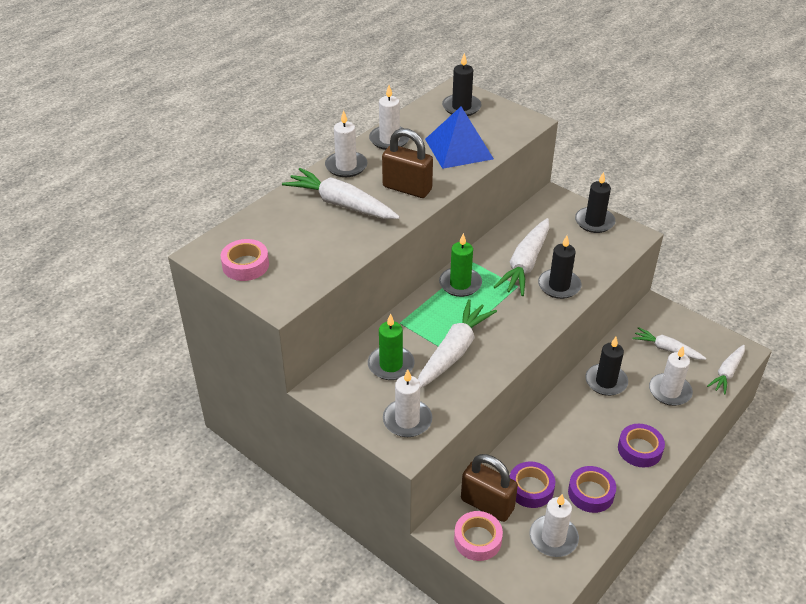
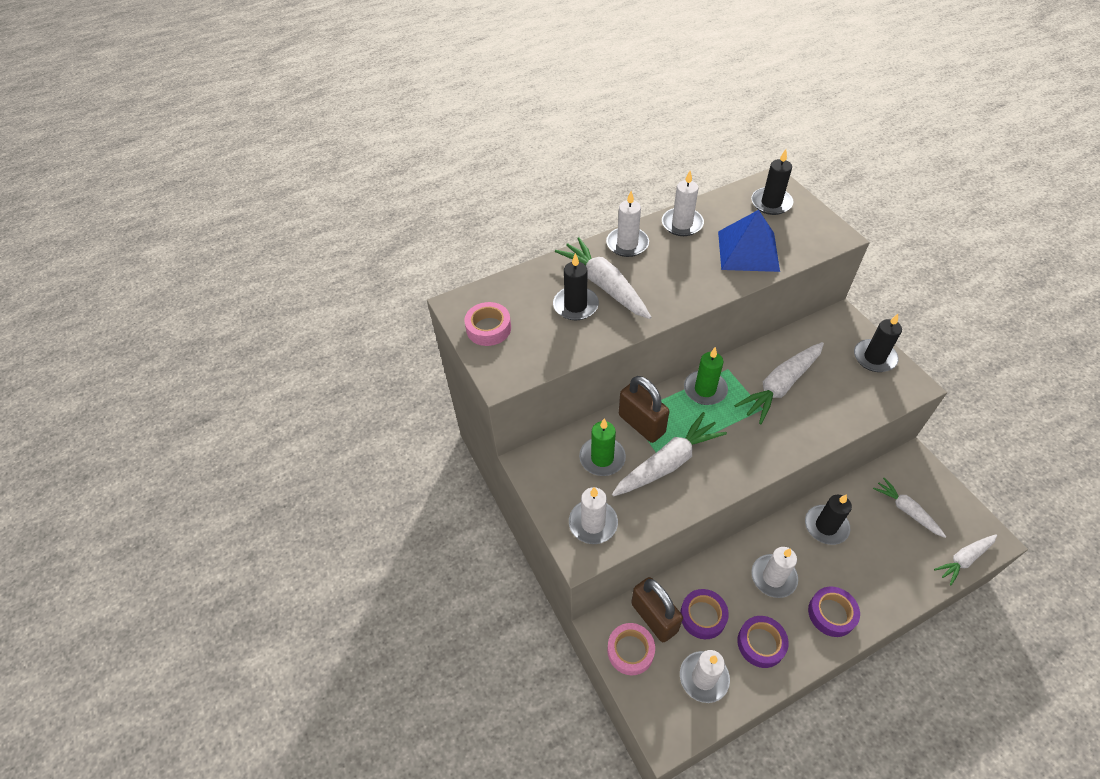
camera: 25 degrees right, 10 degrees up
(407, 188) = (676, 284): brown padlock -> brown padlock (641, 424)
(559, 286) = (805, 421): black candle -> black candle (575, 305)
(669, 391) = (890, 559): white candle -> white candle (773, 577)

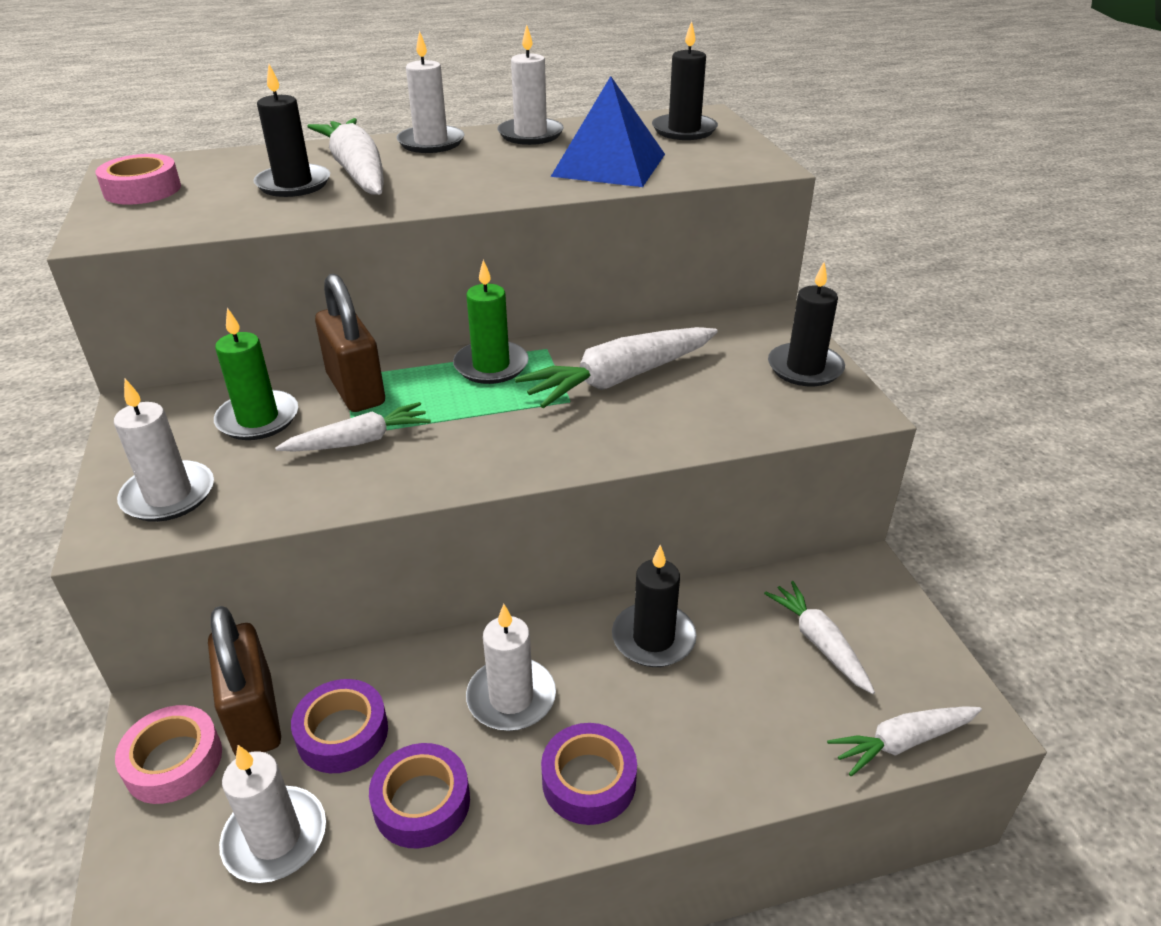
camera: 10 degrees right, 15 degrees down
(668, 463) = (359, 441): white carrot -> white carrot, size x0.62

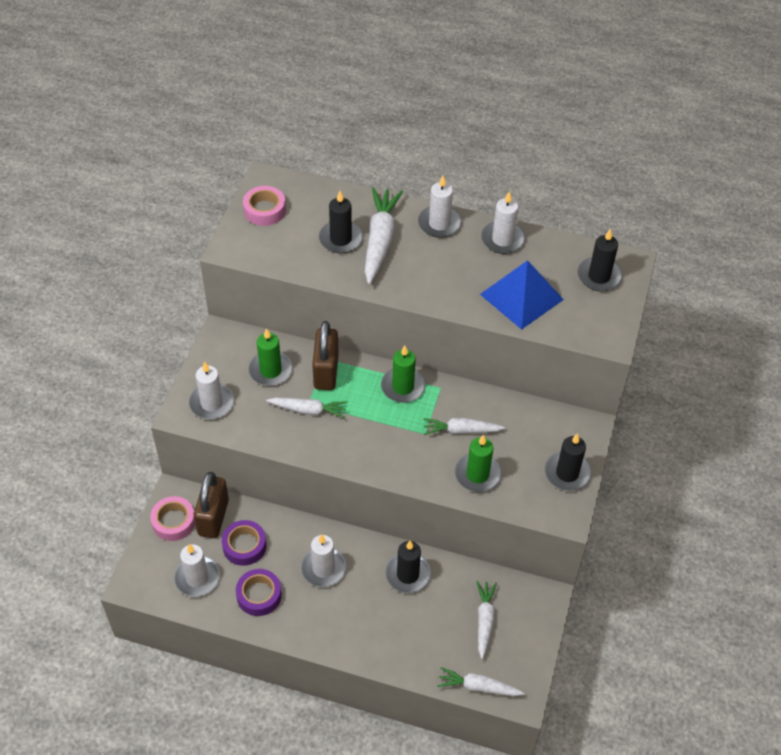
camera: 30 degrees right, 15 degrees up
(589, 781) = (330, 625): purple tape -> none
(619, 379) = (461, 430): white carrot -> white carrot, size x0.62
(690, 414) = (477, 474): none -> green candle

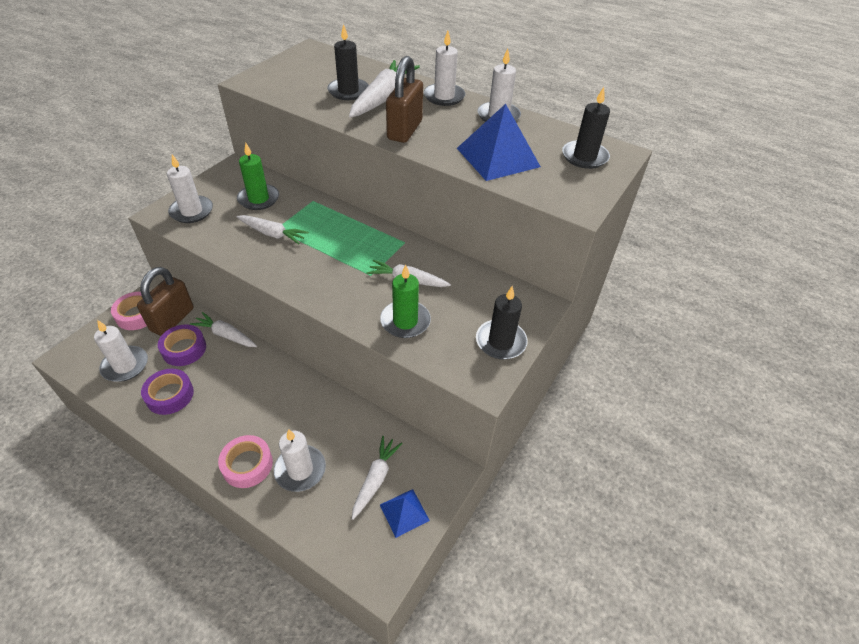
camera: 15 degrees right, 5 degrees down
(264, 210) = (296, 65): pink tape -> pink tape (247, 465)
(323, 568) = (243, 386): white candle -> white candle (300, 470)
(326, 372) = (306, 209): brown padlock -> brown padlock (404, 130)
(403, 387) = (369, 234): green candle -> none
(407, 574) = (319, 412): black candle -> none
(478, 687) = (337, 550): white carrot -> white carrot (226, 335)
(520, 642) = (404, 512): none -> blue pyramid

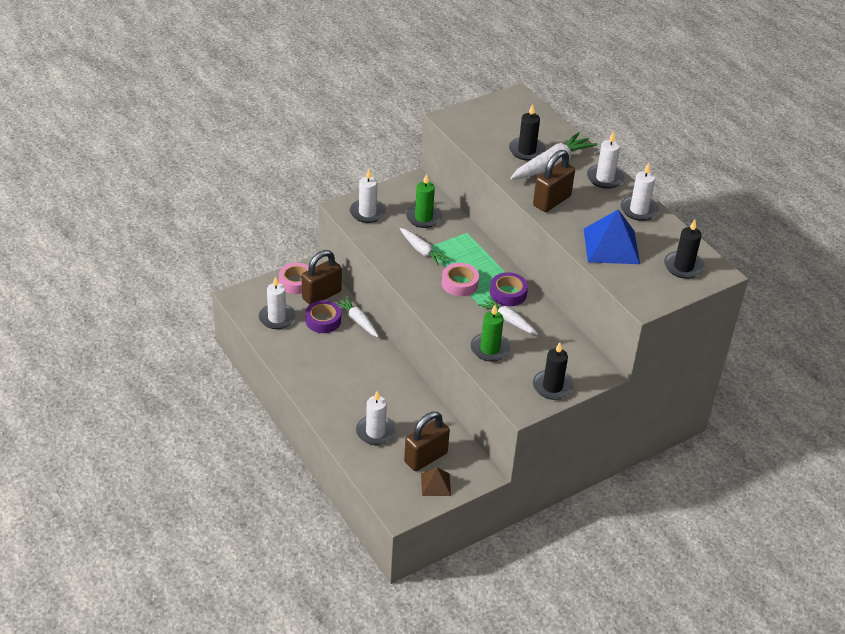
camera: 25 degrees right, 5 degrees down
(170, 395) = (302, 350): purple tape -> purple tape (508, 293)
(247, 465) = (340, 415): pink tape -> pink tape (459, 283)
(375, 479) = (425, 457): white carrot -> brown padlock
(404, 512) = (435, 484): blue pyramid -> brown pyramid

